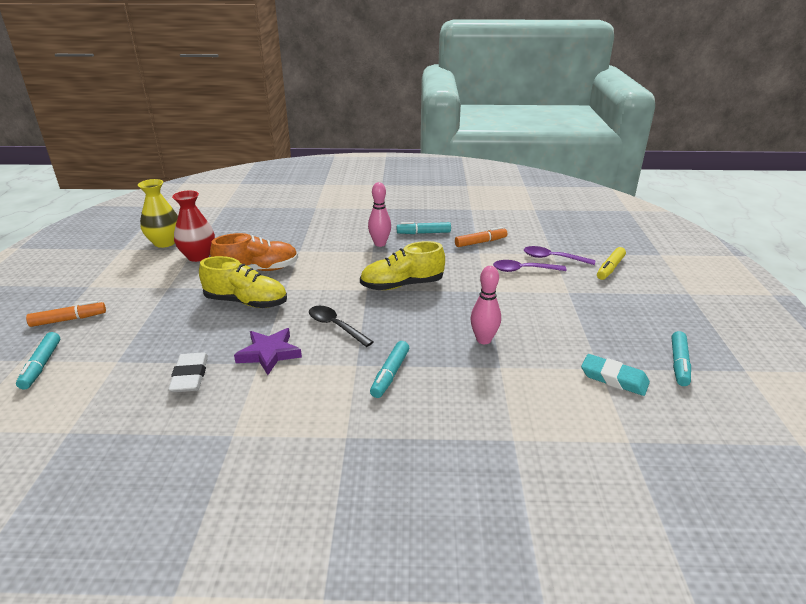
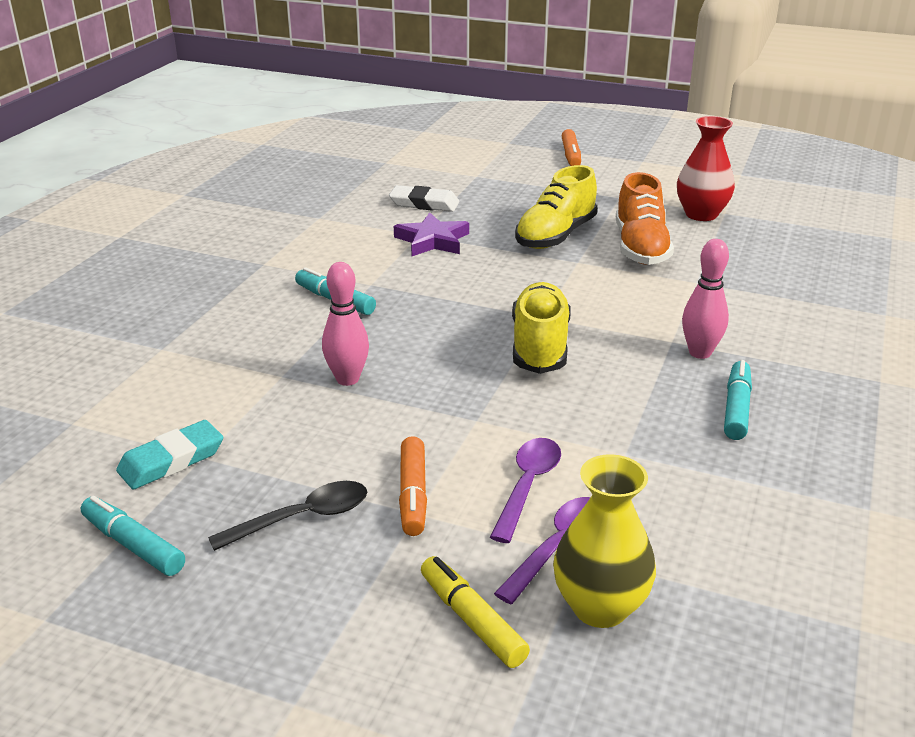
camera: 110 degrees right, 0 degrees up
(41, 365) = (492, 149): turquoise marker -> none
(165, 242) = (753, 196): yellow vase -> yellow vase (600, 607)
(335, 326) = (460, 282): black spoon -> black spoon (302, 518)
(480, 242) = (671, 468): orange marker -> orange marker (413, 495)

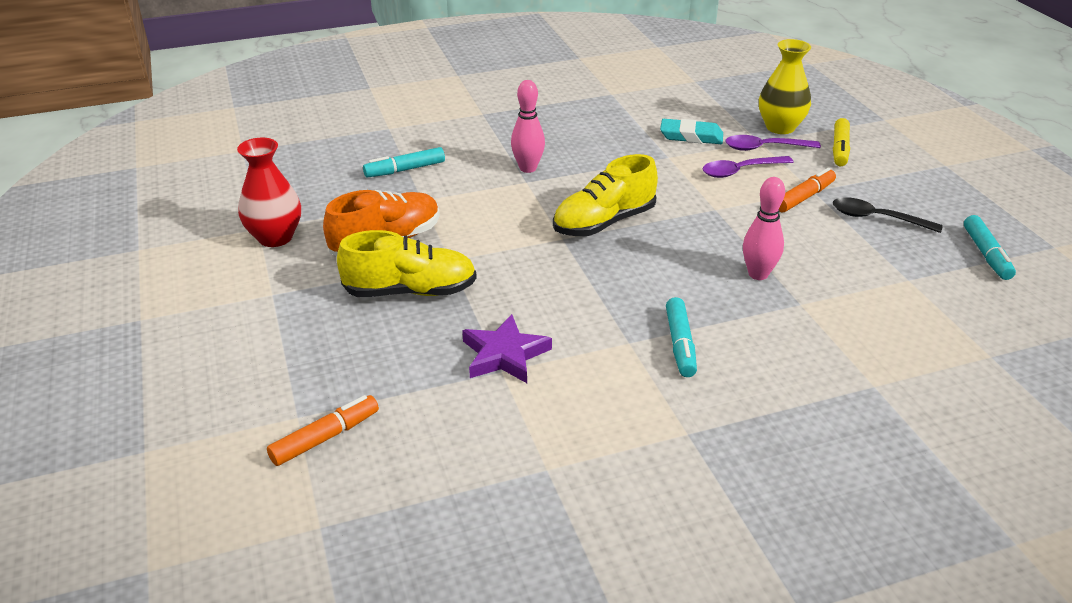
camera: 130 degrees left, 5 degrees up
(171, 460) = (931, 288): turquoise eraser -> turquoise eraser (691, 136)
(424, 204) = (423, 410): white eraser -> none
(571, 155) = (161, 376): orange marker -> orange marker (325, 437)
(736, 408) = (575, 141): turquoise marker -> turquoise marker (405, 170)

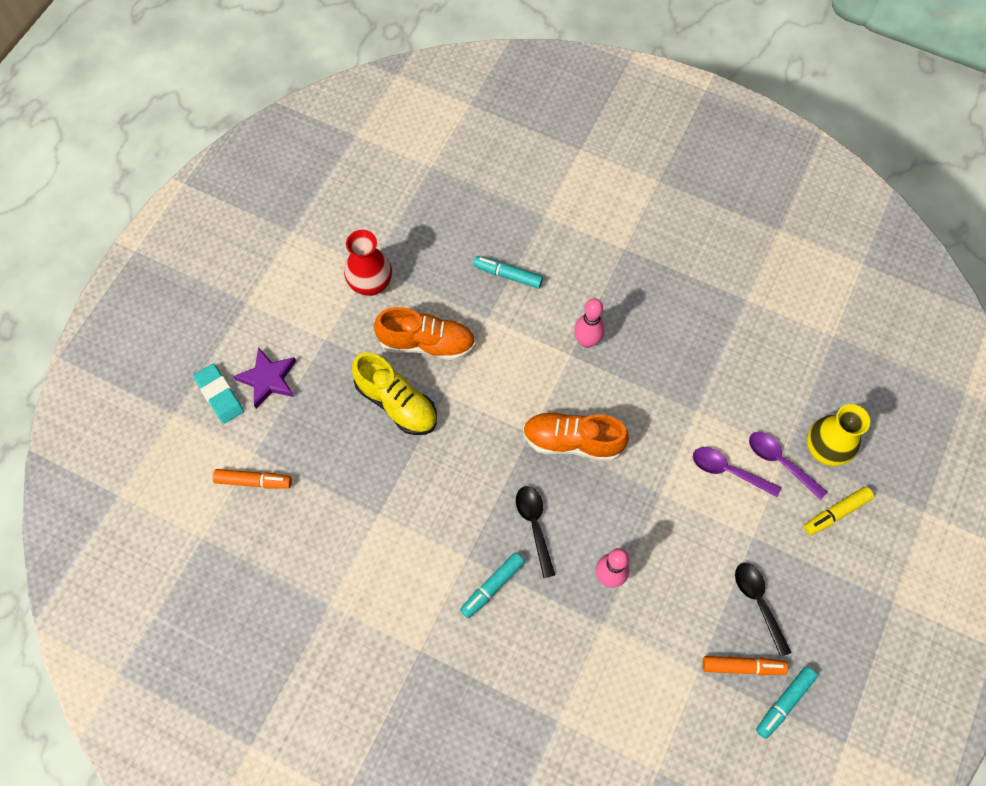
camera: 45 degrees right, 30 degrees up
(504, 355) = (392, 503): purple star -> purple star (268, 379)
(604, 222) = (572, 441): yellow shoe -> orange shoe
(653, 285) = (534, 525): none -> black spoon
(691, 136) = (742, 402): turquoise eraser -> turquoise eraser (219, 395)
(804, 197) = (736, 537): orange marker -> orange marker (742, 666)

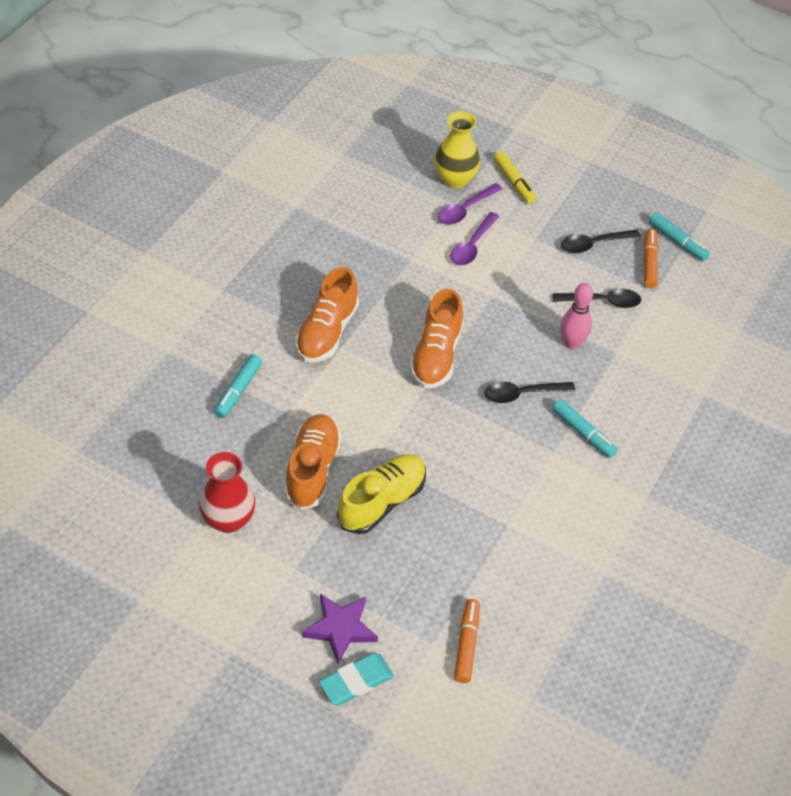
camera: 90 degrees left, 15 degrees down
(587, 341) = (327, 332): pink bowling pin -> orange shoe
(673, 610) = (602, 301): none -> black spoon

